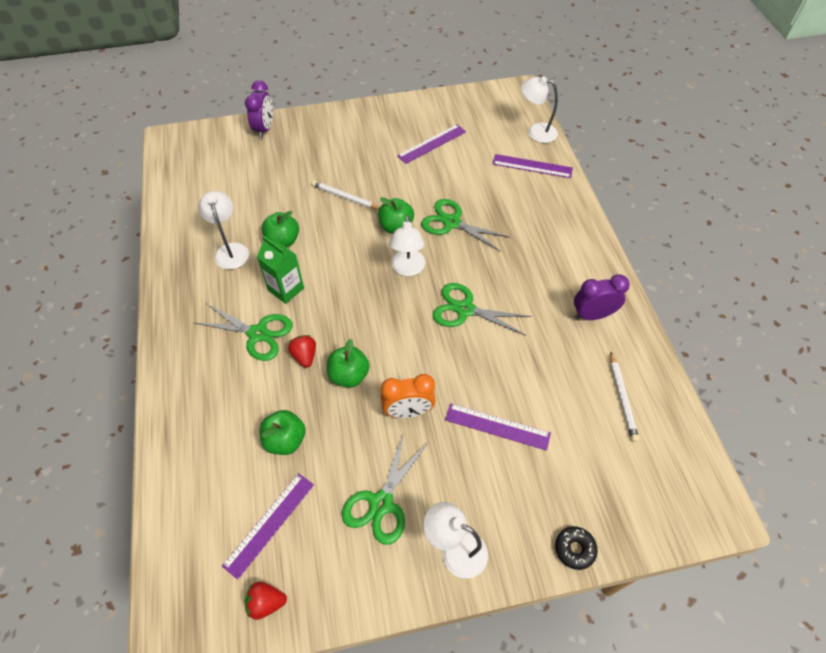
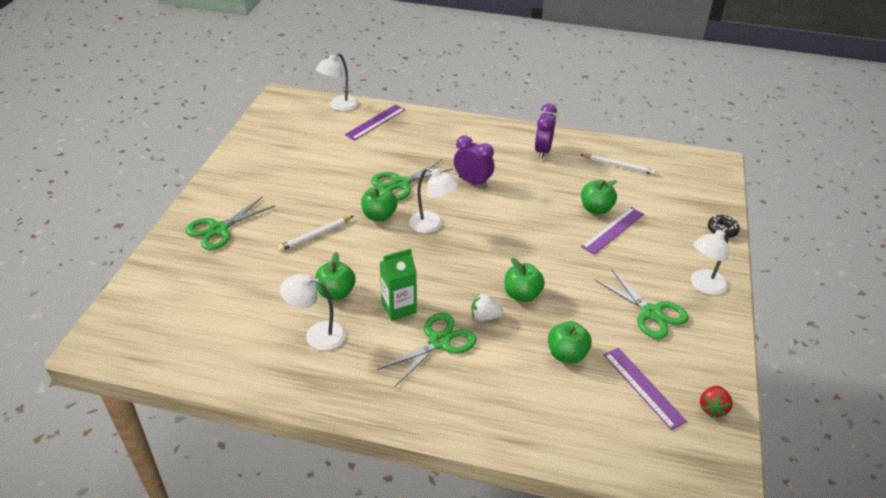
camera: 65 degrees left, 15 degrees down
(264, 129) = (162, 262): purple clock -> purple clock (473, 182)
(304, 356) = (485, 317): red strawberry -> white strawberry
(408, 411) = (576, 271): orange clock -> none
(432, 144) = (297, 163): purple ruler -> none
(465, 309) = (496, 208): green scissors -> green scissors (219, 229)
(524, 398) = (596, 209): none -> green apple

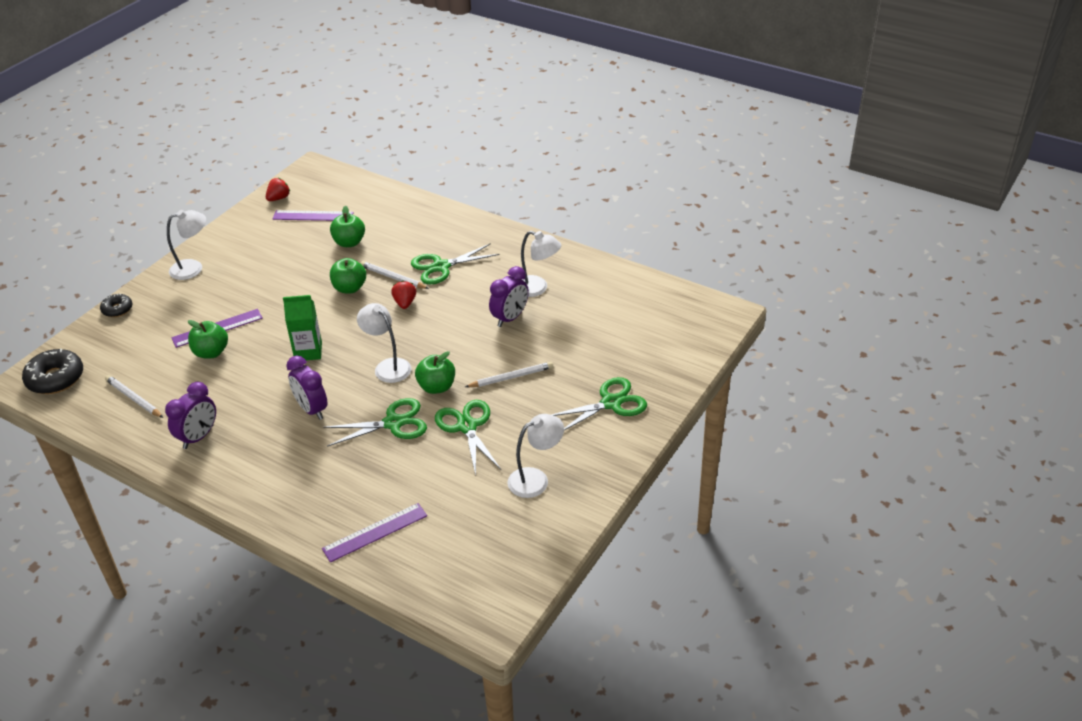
camera: 160 degrees left, 0 degrees up
(336, 293) = (510, 318): green apple -> purple clock
(339, 106) = (412, 578): white lamp -> white lamp (536, 479)
(399, 307) = (460, 297): green carton -> green carton (308, 351)
(453, 289) = (405, 303): none -> red strawberry
(485, 317) = (393, 277): white strawberry -> white pencil
(643, 387) = (313, 216): purple ruler -> purple ruler turned 75 degrees counterclockwise
(651, 313) = (258, 257): green scissors -> green scissors (467, 426)
(696, 168) = (55, 378): none -> black donut

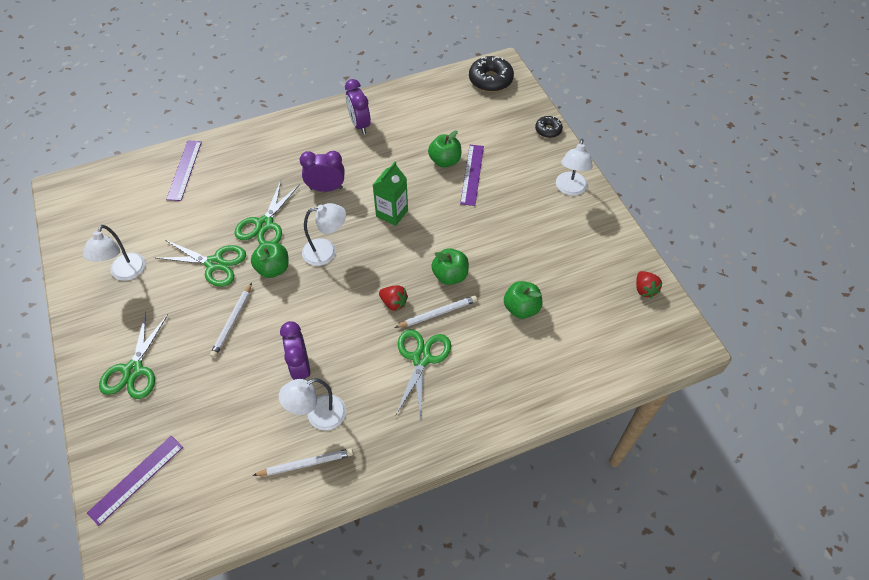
camera: 125 degrees right, 15 degrees up
(134, 398) = (431, 108): white pencil -> white pencil (306, 463)
(313, 216) = (591, 302): purple ruler -> purple ruler (136, 479)

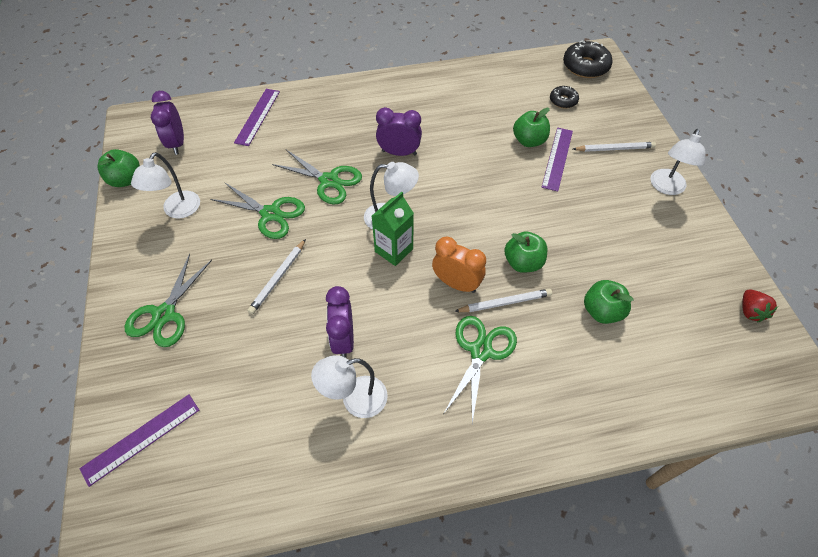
camera: 10 degrees right, 0 degrees up
(264, 224) = (329, 181): green scissors -> green scissors turned 90 degrees counterclockwise
(273, 269) = (331, 228): green apple -> green apple (126, 180)
(306, 463) = (332, 454): white pencil -> white pencil (614, 149)
(359, 124) = (442, 94): purple clock -> purple clock (177, 143)
(392, 213) = (466, 187): green carton -> green carton (394, 250)
(394, 303) = (456, 283): red strawberry -> orange clock
(548, 130) = (645, 123): black donut -> black donut (563, 101)

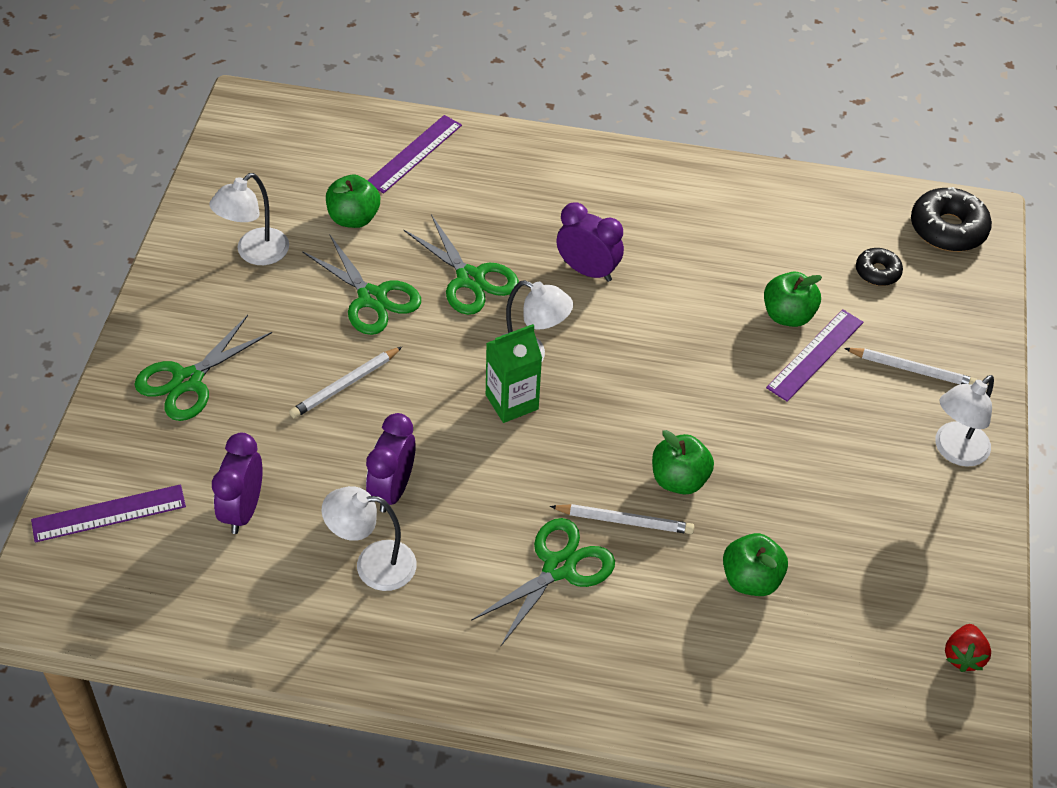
camera: 20 degrees right, 5 degrees down
(126, 180) = (205, 189): green apple -> green apple (353, 218)
(177, 143) = (290, 158): purple clock -> purple clock (243, 510)
(456, 283) = (573, 474): orange clock -> none

